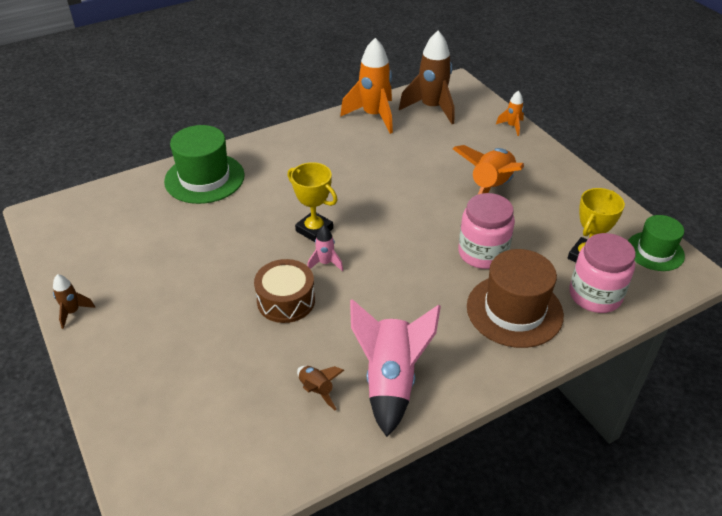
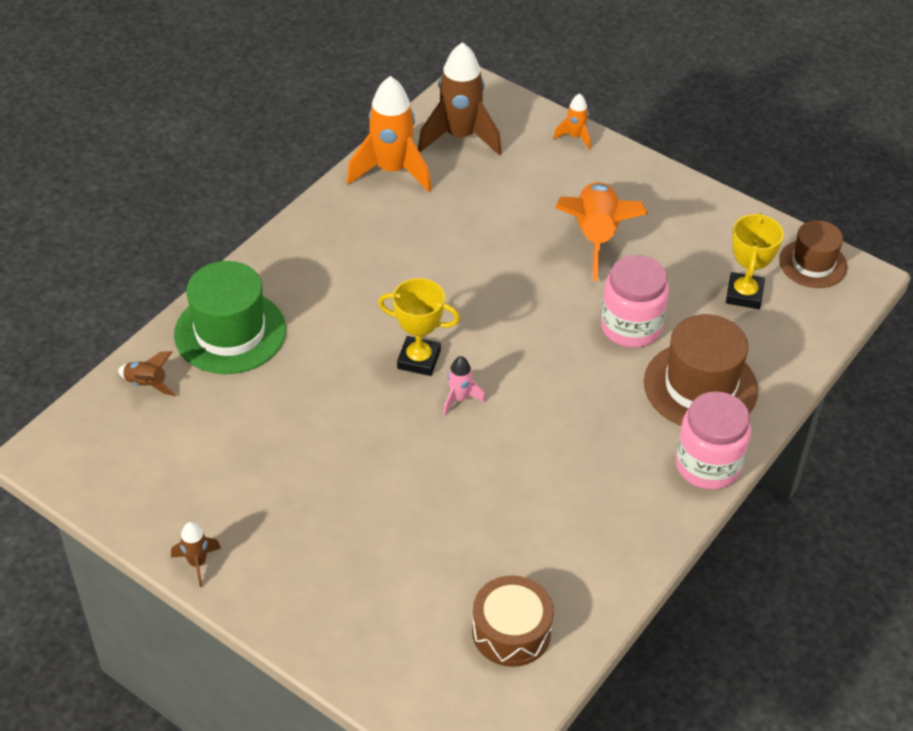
camera: 25 degrees left, 5 degrees up
(286, 300) = (443, 461): brown drum -> brown drum (511, 631)
(316, 390) = (543, 550): brown rocket -> brown rocket (147, 385)
(390, 381) = (614, 512): pink rocket -> none
(595, 295) = (774, 339): pink jar -> pink jar (708, 465)
(655, 251) = (813, 264): green hat -> brown hat

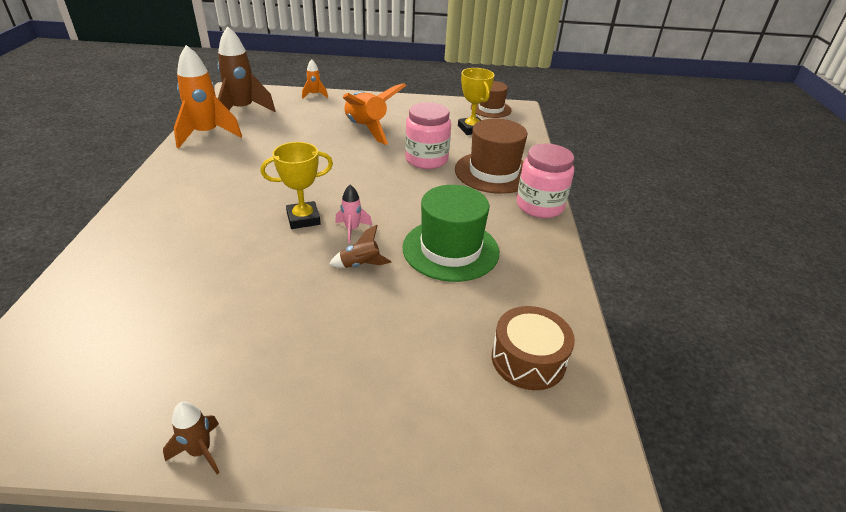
camera: 35 degrees left, 10 degrees down
(147, 385) = (60, 320): brown rocket -> brown rocket (360, 265)
(230, 332) = (129, 254): green hat -> green hat (450, 249)

